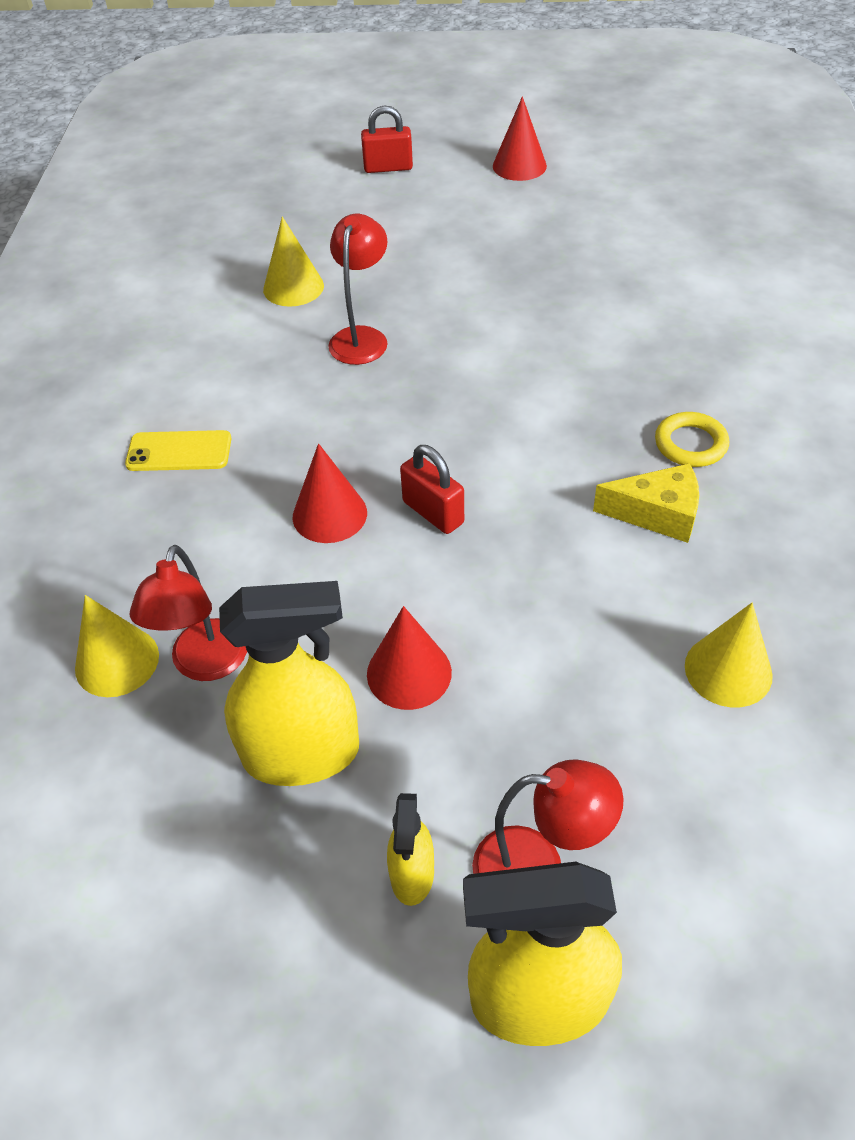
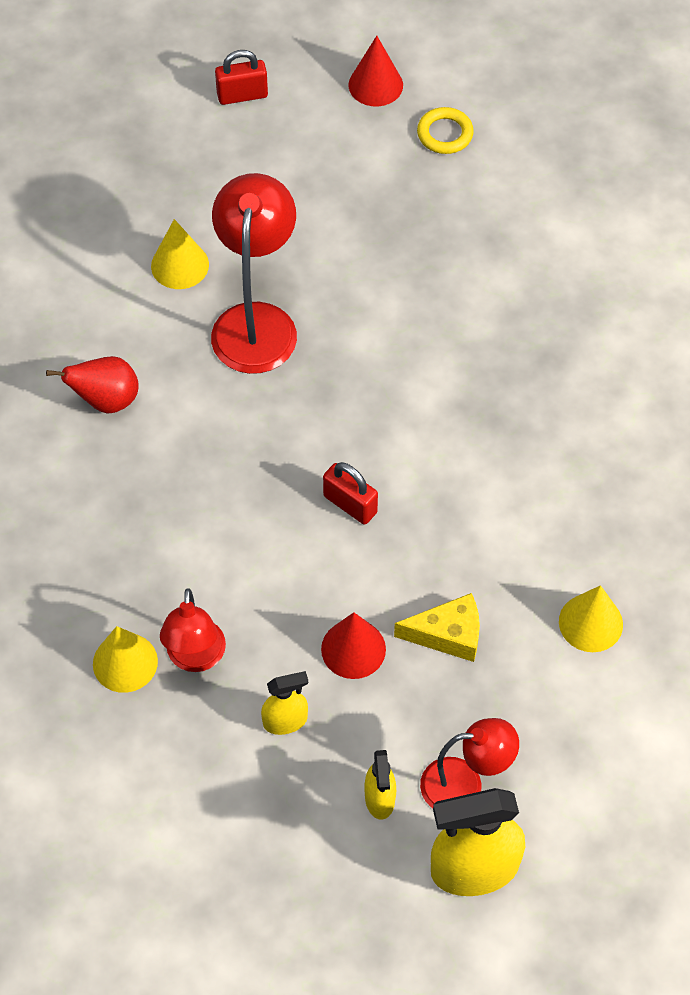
camera: 10 degrees left, 10 degrees up
(179, 452) = (120, 462): yellow phone -> none
(182, 394) = (106, 400): none -> red pear
(302, 754) = (285, 721): yellow spray bottle -> yellow spray bottle, size x0.53
(329, 514) = (265, 514): red cone -> none
(361, 337) = (256, 322): red lamp -> red lamp, size x1.59
(657, 514) = (532, 489): yellow cheese -> yellow cheese (448, 635)
(690, 444) = (556, 417): yellow ring -> yellow ring (445, 134)

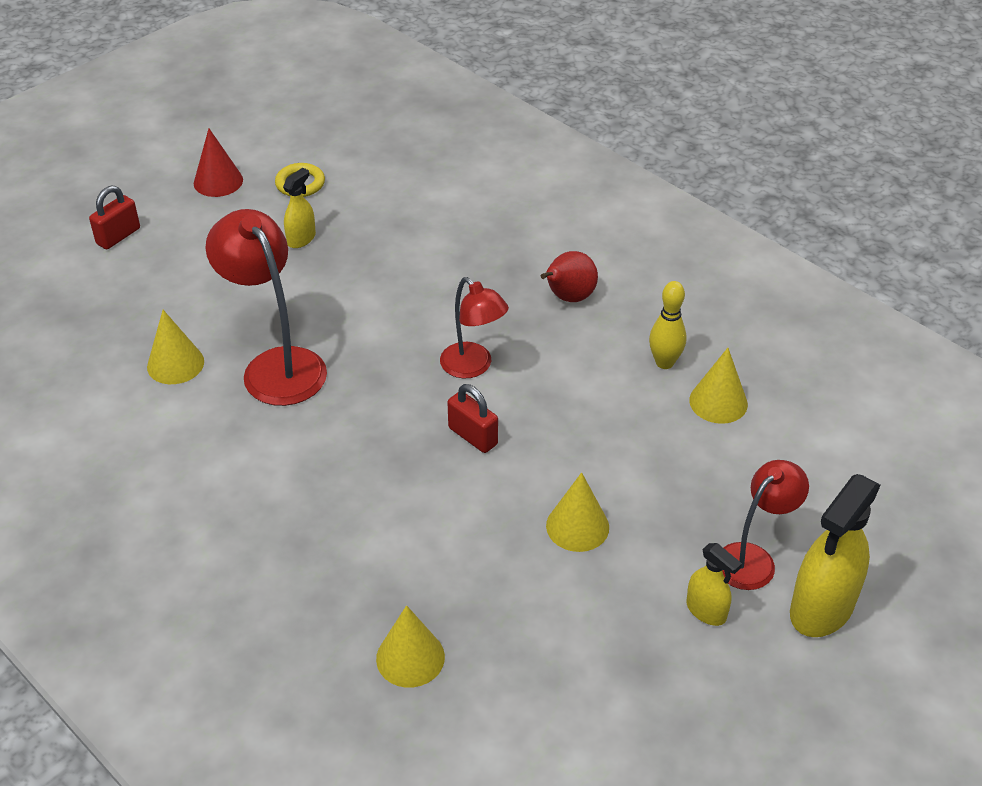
camera: 40 degrees left, 15 degrees down
(106, 400) = (204, 485): red pear -> red pear (568, 297)
(195, 658) = (464, 614): red lamp -> red lamp (473, 367)
(285, 721) = (580, 609): yellow spray bottle -> yellow spray bottle (301, 239)
(350, 504) = (473, 436): red padlock -> red padlock turned 45 degrees clockwise
(353, 649) = (577, 526): red cone -> yellow cone
(448, 635) = (633, 472): yellow cheese -> none
(584, 550) = (664, 363): none -> yellow bowling pin

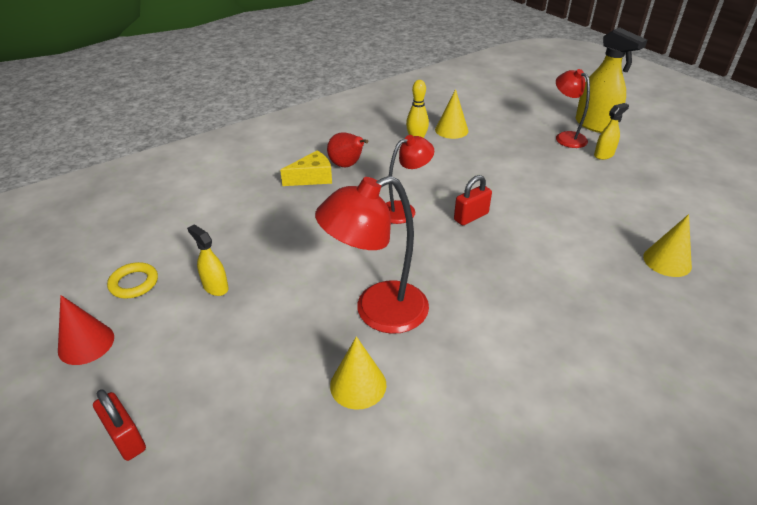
camera: 80 degrees left, 5 degrees down
(526, 270) = (312, 178): none -> yellow cheese
(577, 526) = (548, 186): yellow cone -> none

